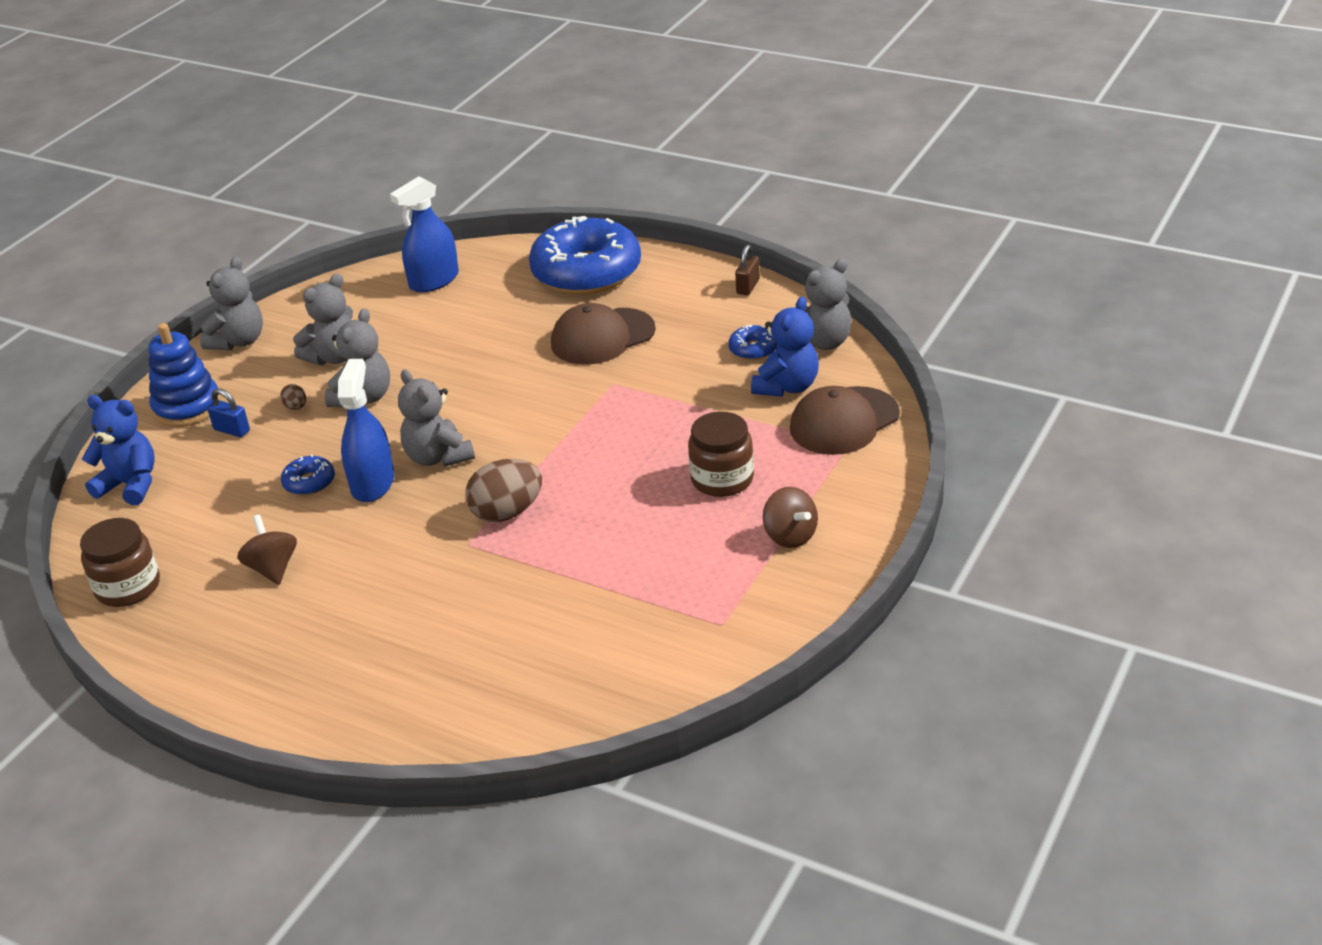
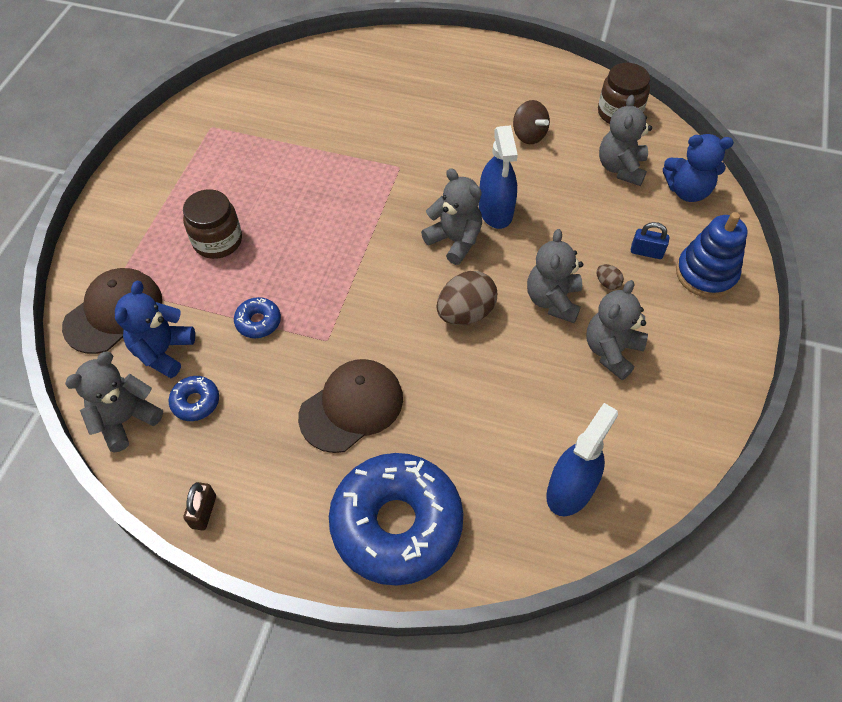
camera: 165 degrees right, 20 degrees up
(238, 341) = (723, 365): grey teddy bear -> grey teddy bear (621, 168)
(309, 482) = (546, 206): blue donut -> blue donut (258, 322)
(507, 512) = (379, 195): brown egg -> brown egg (465, 313)
(790, 536) = (164, 195): brown spinning top -> none

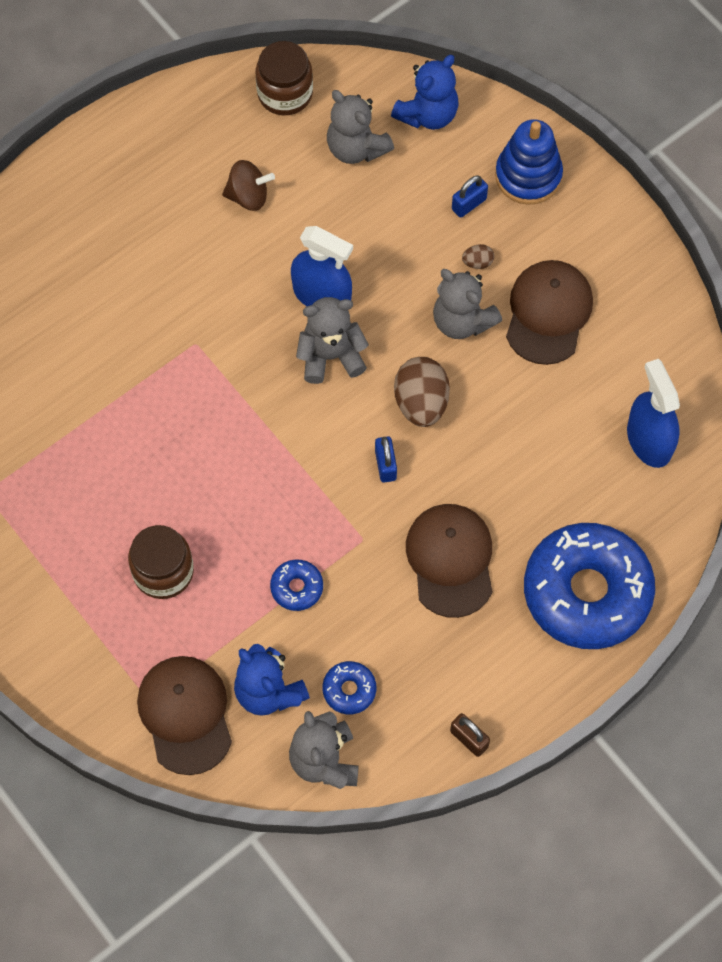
camera: 55 degrees left, 10 degrees up
(397, 320) = (385, 465): none -> blue padlock
(611, 351) = (548, 313): grey teddy bear -> brown cap

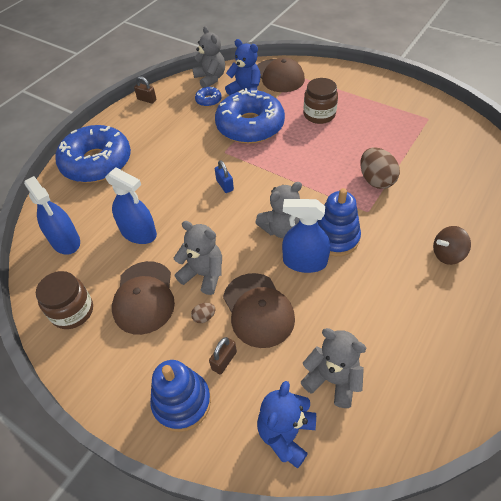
camera: 165 degrees right, 15 degrees down
(248, 196) = (392, 312): brown spinning top -> brown spinning top (447, 254)
(263, 317) = (335, 238): none -> blue stacking toy
(285, 93) = (416, 411): brown jar -> brown jar (72, 311)
(297, 587) = (250, 126): blue donut -> blue donut, size x2.45
(421, 403) = (215, 220): brown egg -> brown egg (376, 180)
(450, 560) = (174, 156): brown cap -> brown cap (258, 310)
(469, 204) = (224, 360): blue padlock -> brown padlock
(538, 418) = (139, 233): none -> blue spray bottle

